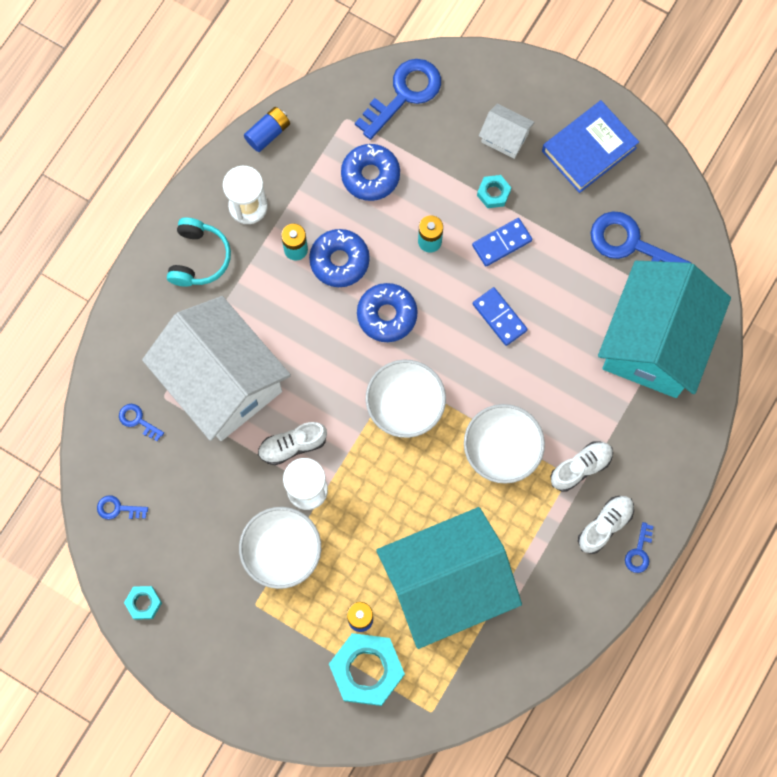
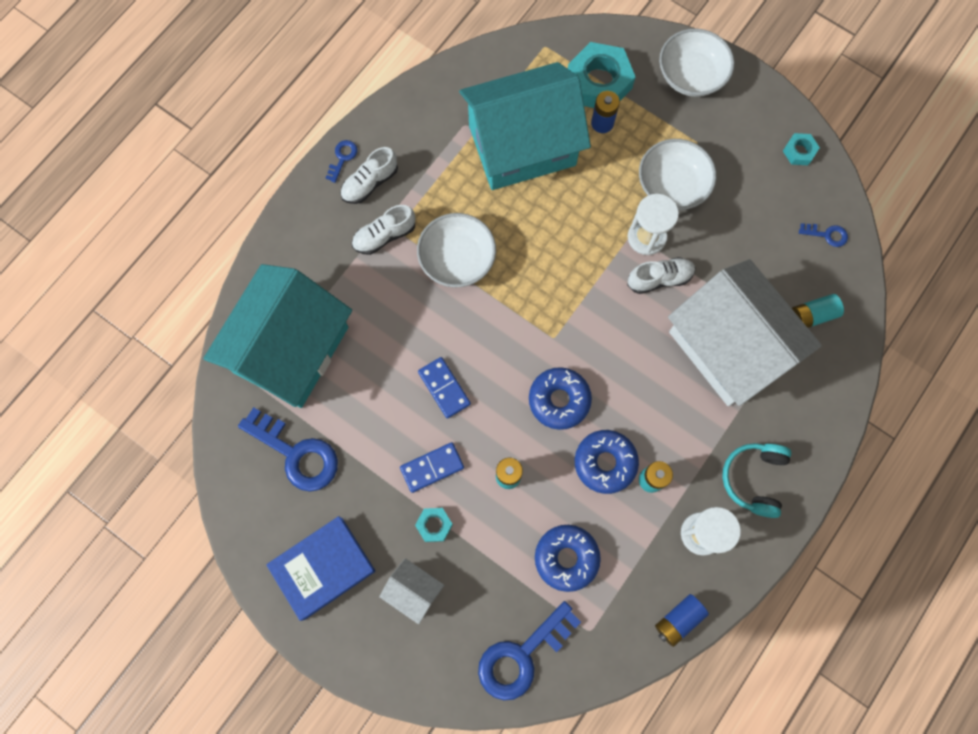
camera: 175 degrees left, 0 degrees up
(137, 420) = (811, 315): blue key -> turquoise battery
(405, 404) = (547, 309): white bowl -> white bowl (691, 75)

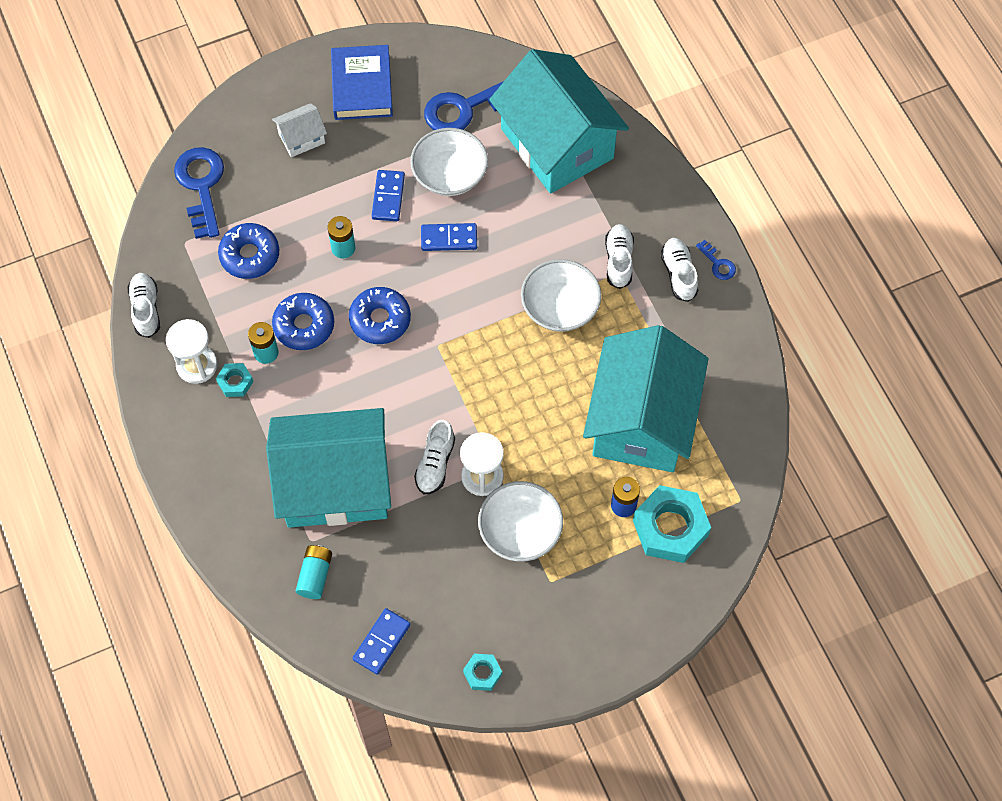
camera: 120 degrees right, 10 degrees down
(434, 525) = (341, 176): turquoise nut -> turquoise nut (235, 382)
(678, 620) = (146, 309): blue battery -> white shoe
(691, 75) = (627, 621): white bowl -> white bowl (449, 174)
(728, 346) = (335, 484): white house -> turquoise house
(754, 479) = (210, 433): turquoise headphones -> none
(827, 235) = (382, 642): blue key -> blue domino

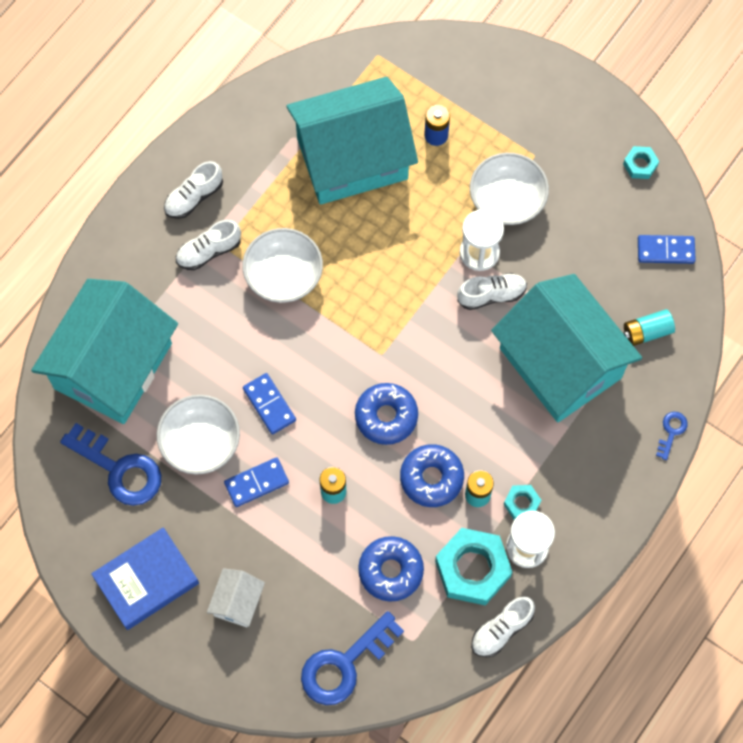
camera: 120 degrees left, 5 degrees up
(301, 138) = (237, 602): white house -> white house turned 75 degrees clockwise
(670, 528) = (433, 93): turquoise nut -> turquoise nut (472, 569)
(718, 264) = (165, 171): blue key -> blue key (671, 431)

